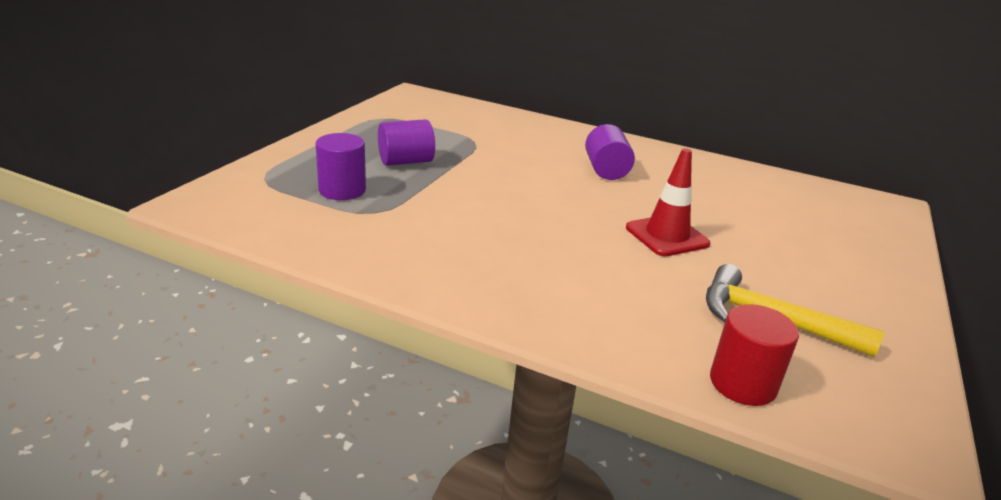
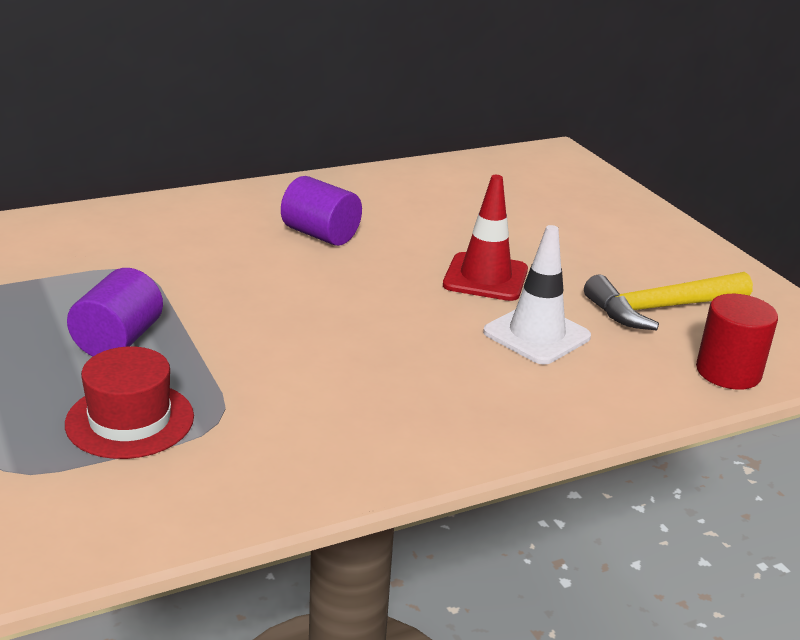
camera: 50 degrees left, 0 degrees up
(342, 190) = (130, 420): purple cylinder -> red hat
(634, 278) = (536, 335): none -> white traffic cone

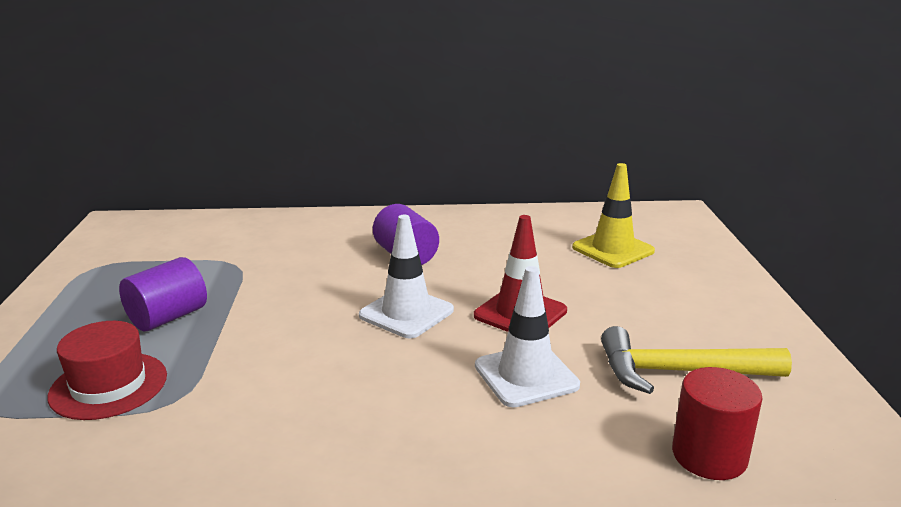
camera: 25 degrees right, 5 degrees down
(375, 294) = (406, 313): none -> white traffic cone
(522, 200) = (613, 249): none -> yellow traffic cone

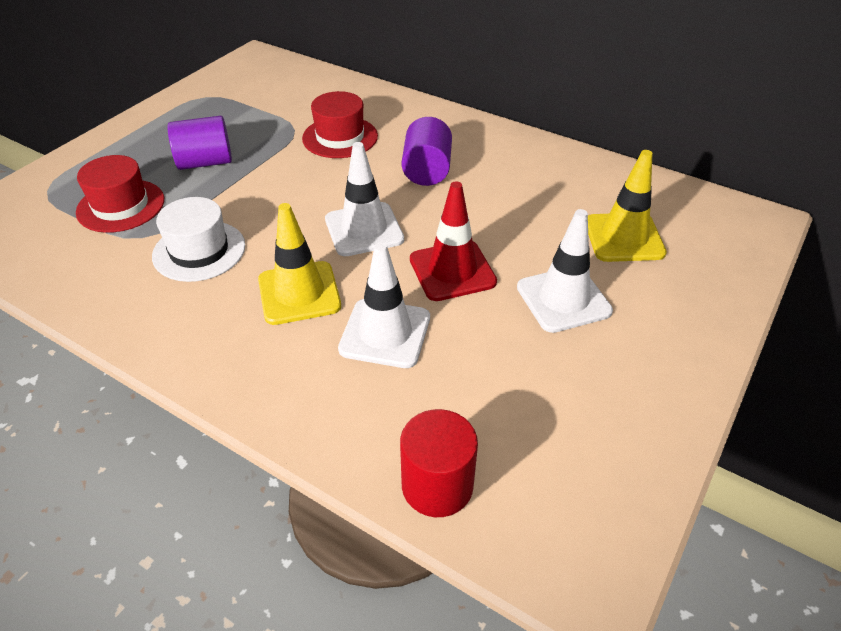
camera: 35 degrees right, 20 degrees up
(259, 388) = (199, 251): none -> white hat
(291, 257) = (340, 137): none -> red hat
(410, 379) = (299, 293): none -> yellow traffic cone
(625, 300) = (563, 299): none -> white traffic cone
(679, 372) = (516, 396): yellow hammer -> none

